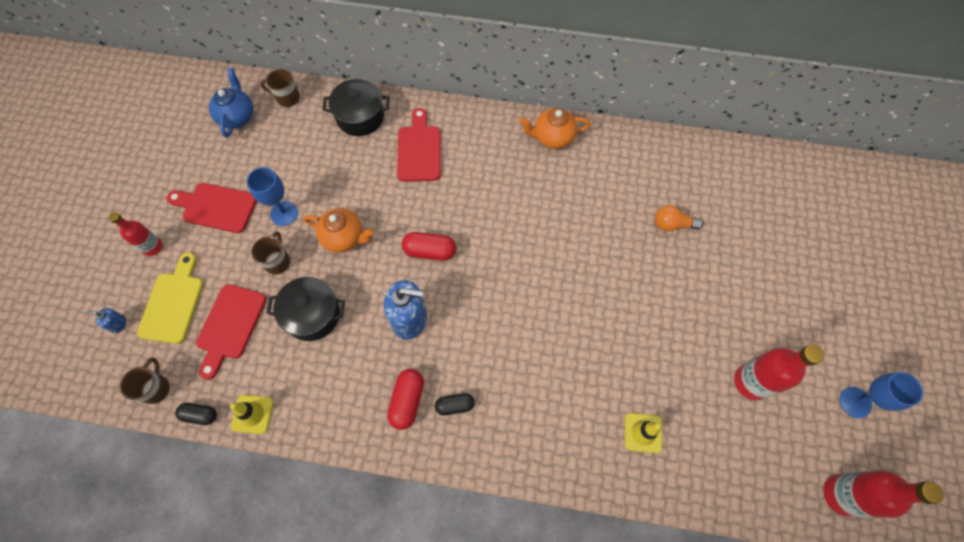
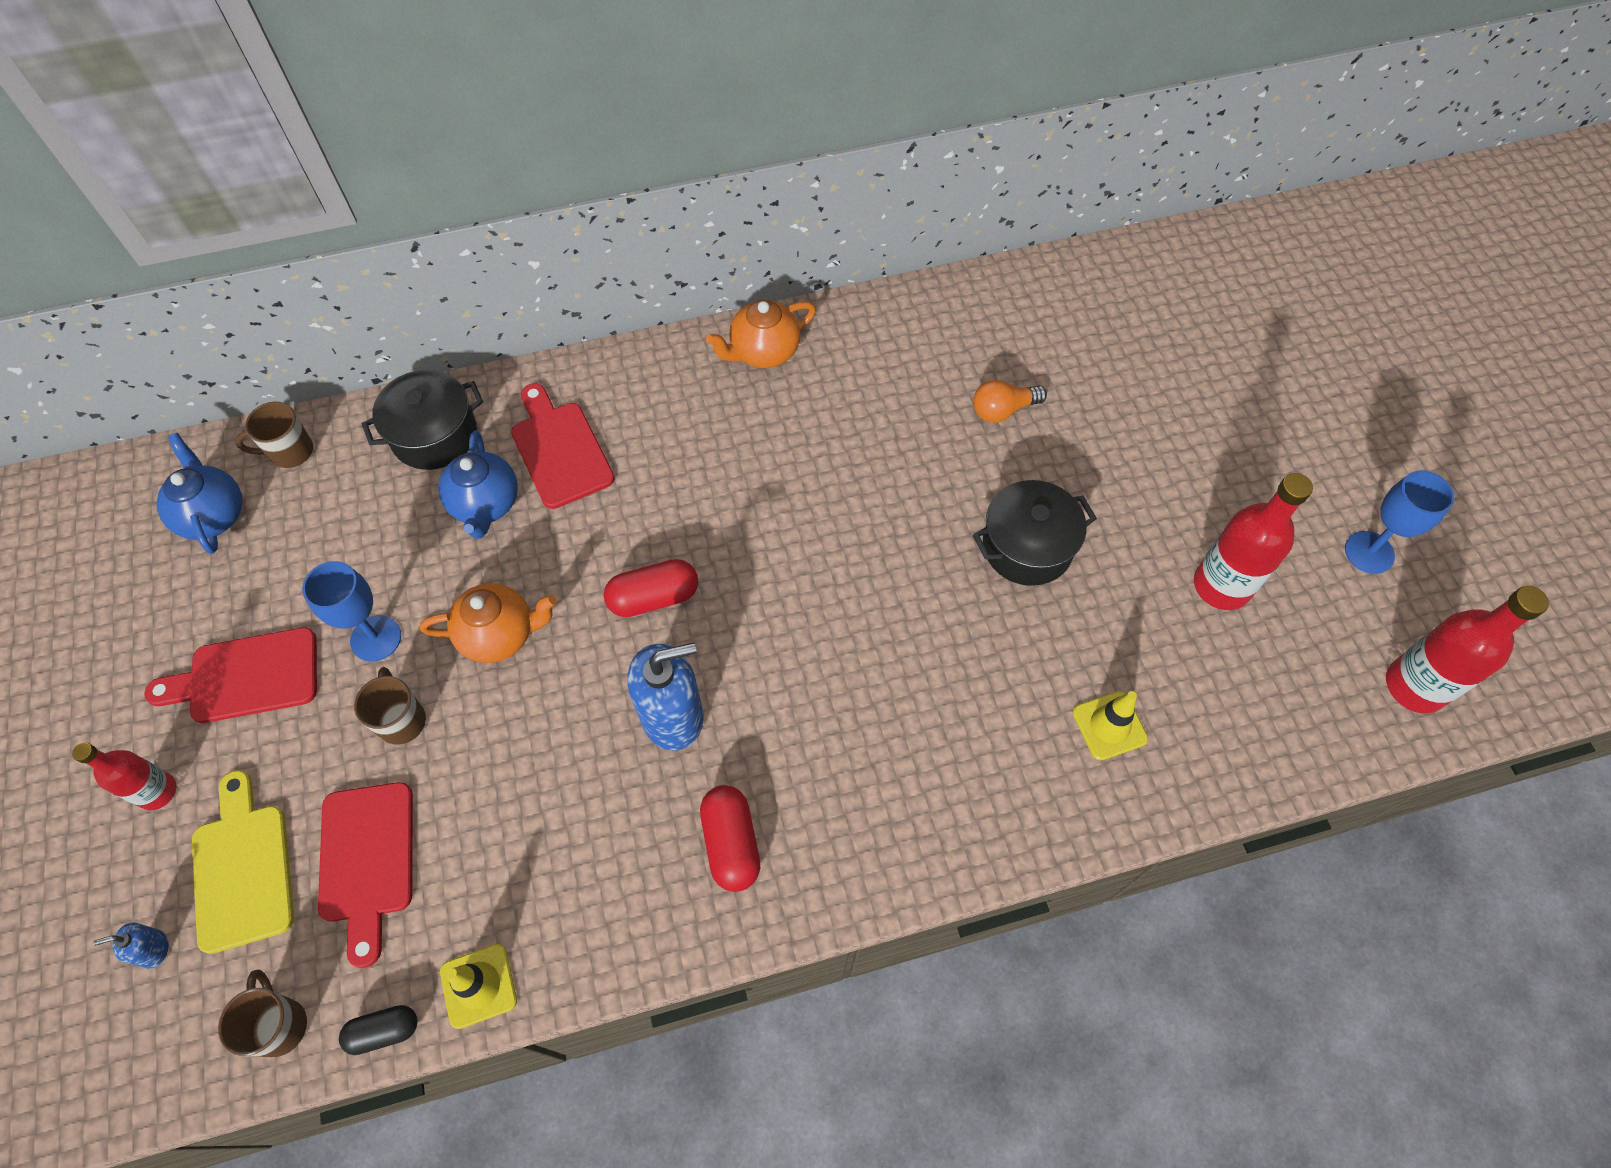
camera: 25 degrees left, 5 degrees down
(312, 314) = (505, 779): black pot -> black pot (1027, 547)
(368, 164) = (485, 504): none -> blue teapot
(455, 405) = (810, 815): black capsule -> none

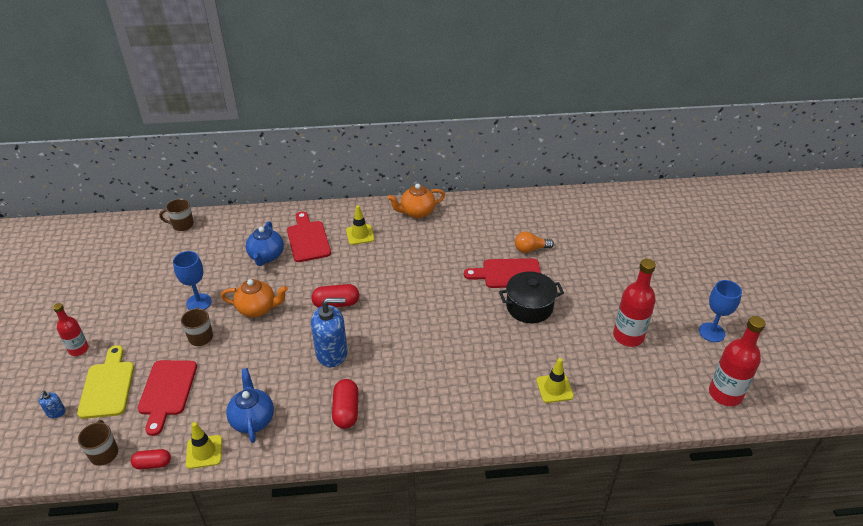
camera: 10 degrees right, 20 degrees down
(154, 949) = (56, 412): blue soap dispenser -> blue soap dispenser turned 90 degrees counterclockwise
(213, 515) = (139, 245): blue teapot -> blue teapot (252, 419)
(246, 677) = (134, 310): red cutting board -> red cutting board (508, 273)
(384, 1031) = (153, 464): black capsule -> red capsule
(434, 435) = (250, 226): black pot -> none
(662, 423) = (360, 235): none -> yellow traffic cone

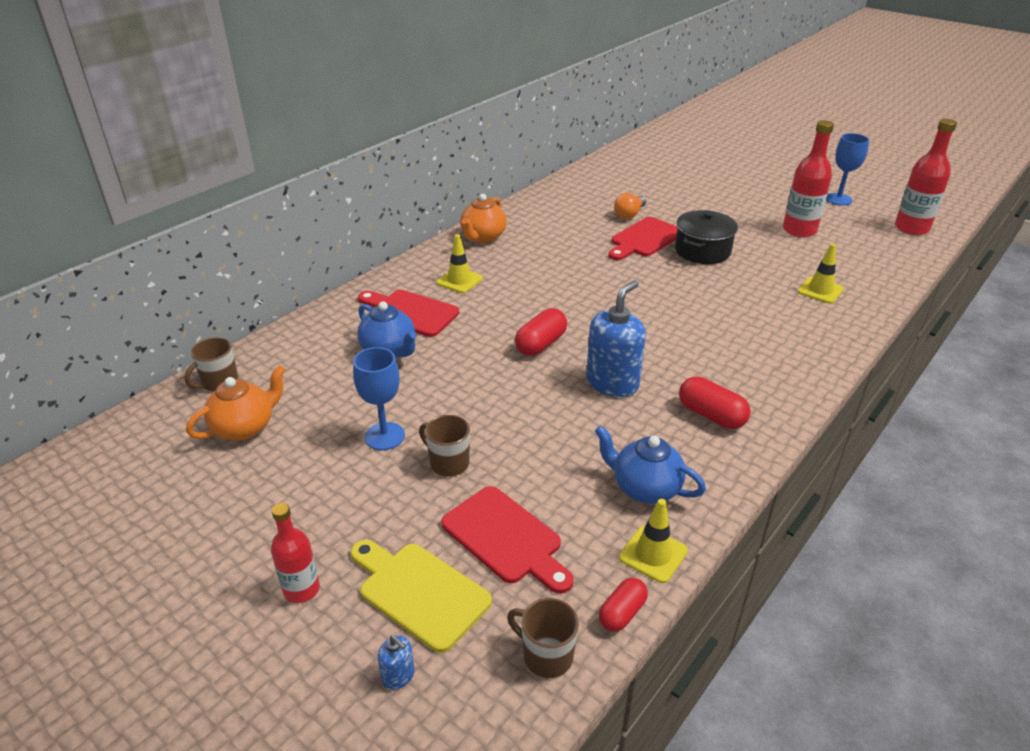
camera: 45 degrees left, 5 degrees down
(257, 309) = (466, 398): orange teapot -> orange teapot (245, 427)

